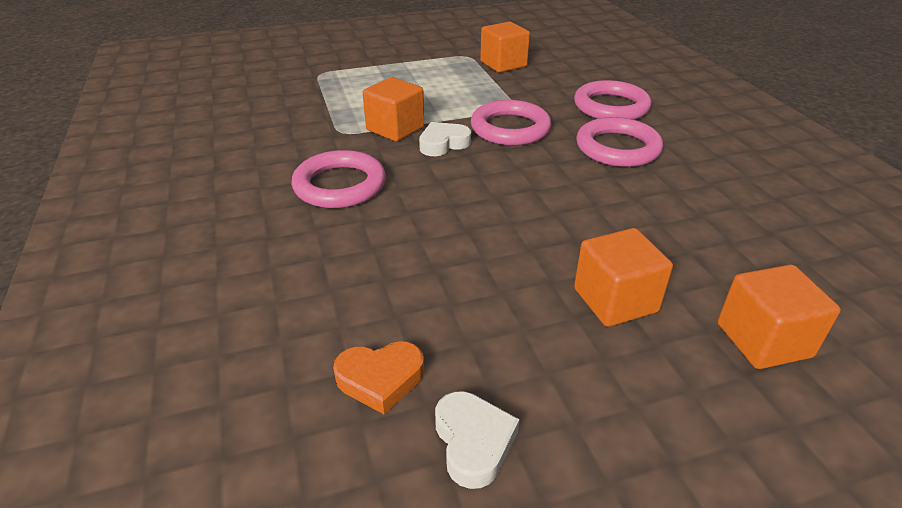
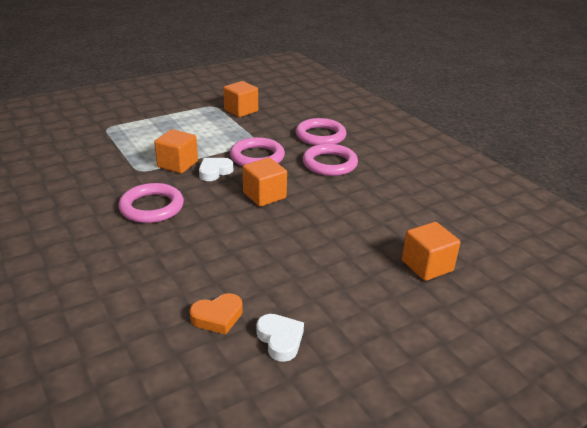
camera: 15 degrees left, 5 degrees down
(615, 300) = (344, 256): orange cube -> orange cube (264, 195)

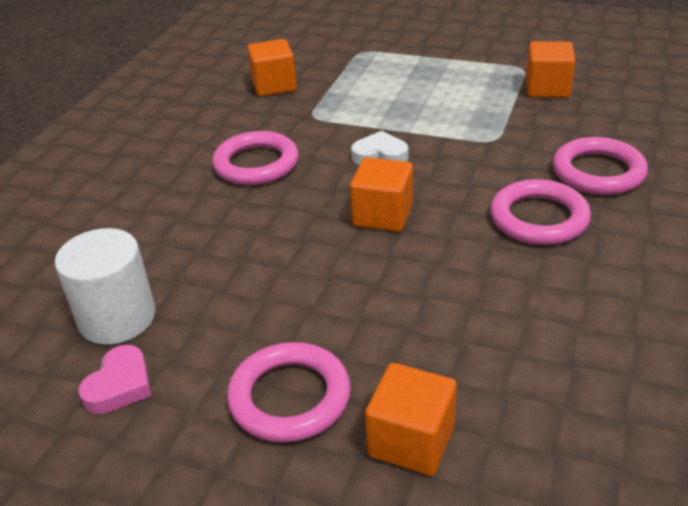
camera: 55 degrees right, 5 degrees up
(177, 164) = (358, 127): orange cube -> orange cube (274, 85)
(217, 317) = (117, 318): orange heart -> white cylinder
(257, 157) = (459, 161): pink ring -> pink ring (290, 397)
(280, 340) = (120, 385): white heart -> pink heart

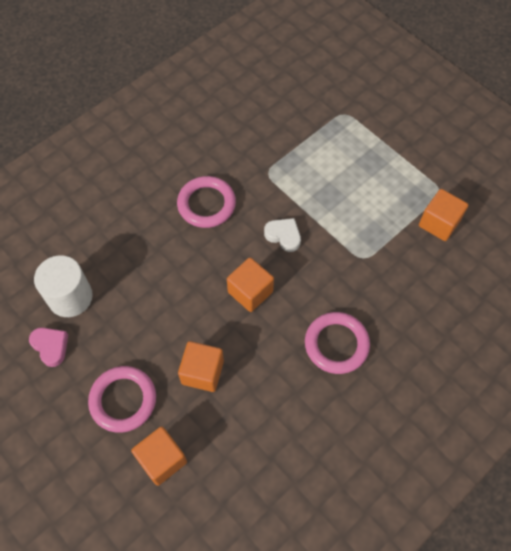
camera: 25 degrees right, 25 degrees up
(120, 385) = (51, 346): pink heart -> pink heart turned 90 degrees counterclockwise
(274, 85) = (262, 125): orange cube -> orange cube (202, 372)
(598, 172) = (404, 324): pink ring -> none

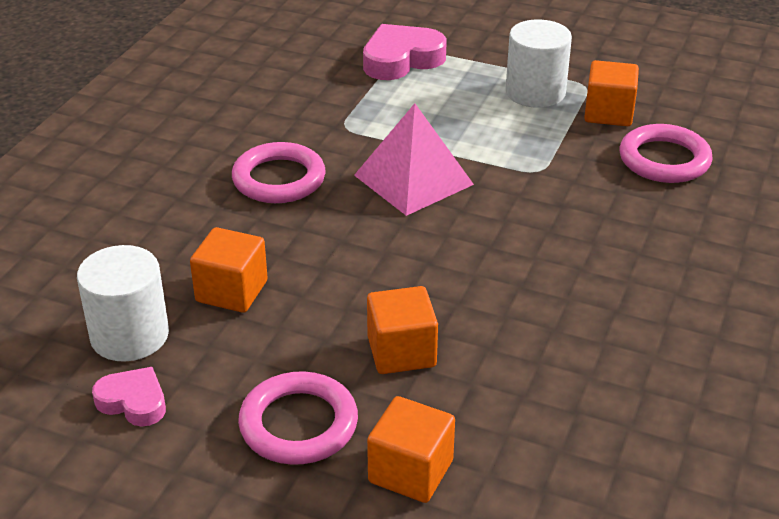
camera: 25 degrees left, 25 degrees down
(250, 292) = (409, 247): orange cube -> orange cube (231, 291)
(283, 236) = (413, 179): white heart -> pink pyramid
(335, 122) = (401, 59): none -> pink heart
(336, 344) = (571, 262): pink ring -> pink ring (664, 160)
(403, 185) = (535, 92): none -> white cylinder

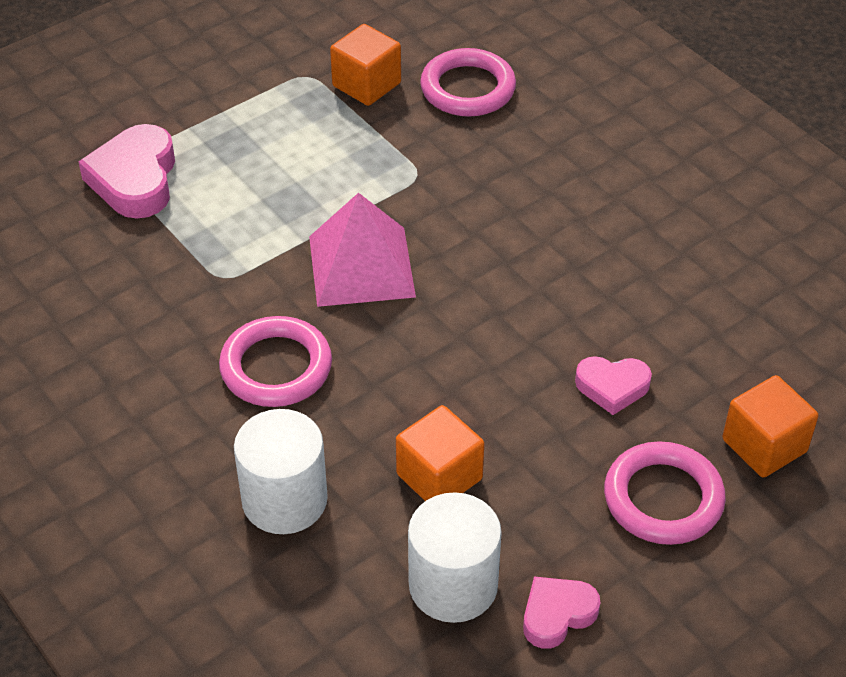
camera: 60 degrees left, 10 degrees up
(401, 352) = (612, 387): orange cube -> pink heart
(535, 92) = (288, 114): white cylinder -> white cylinder (284, 500)

